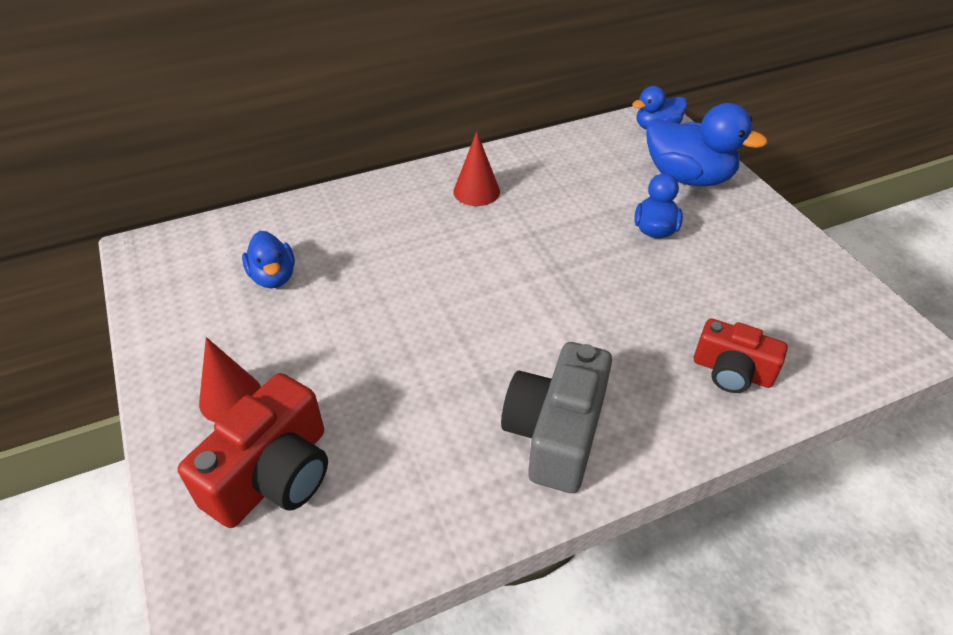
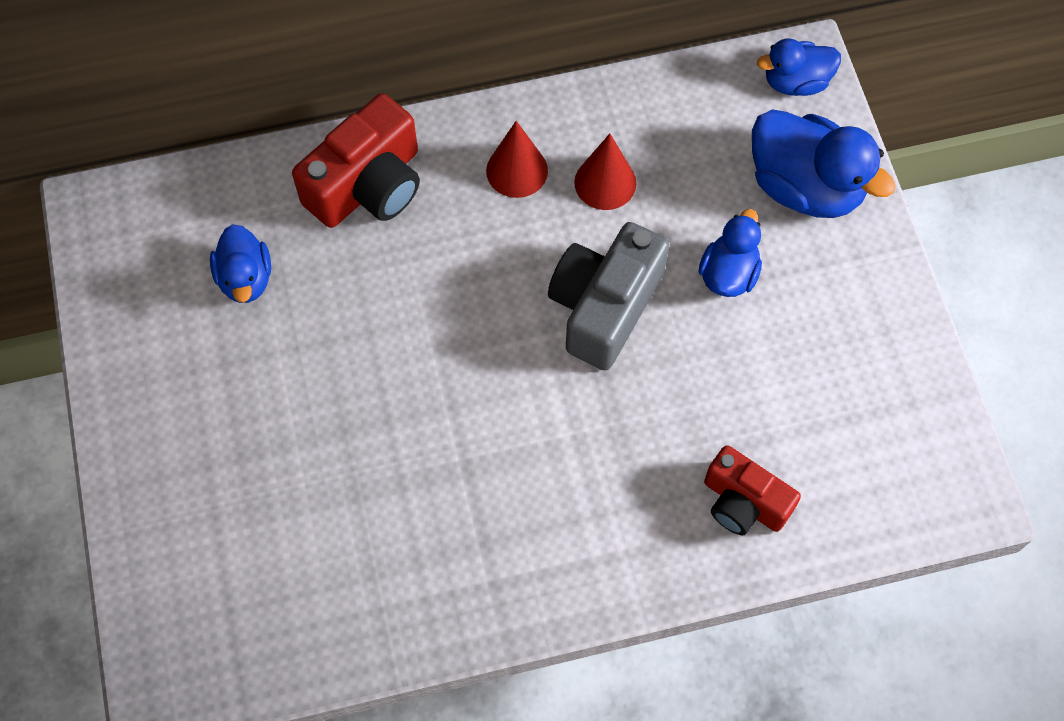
camera: 10 degrees right, 20 degrees up
(230, 398) = (188, 445): red cone -> red cone (605, 182)
(273, 474) = (226, 546): red camera -> red camera (368, 185)
(555, 433) = (525, 547): grey camera -> grey camera (604, 306)

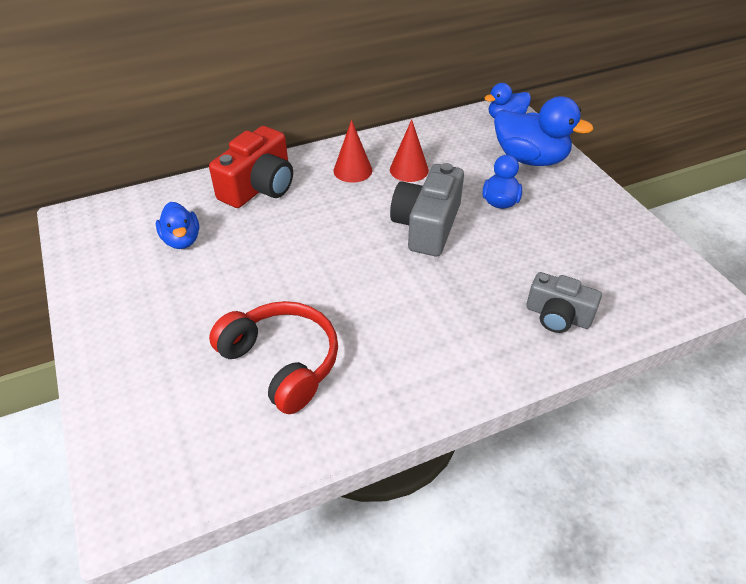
camera: 10 degrees left, 20 degrees down
(360, 516) = (282, 362): none -> red headphones
(743, 502) = (557, 316): red camera -> grey camera

